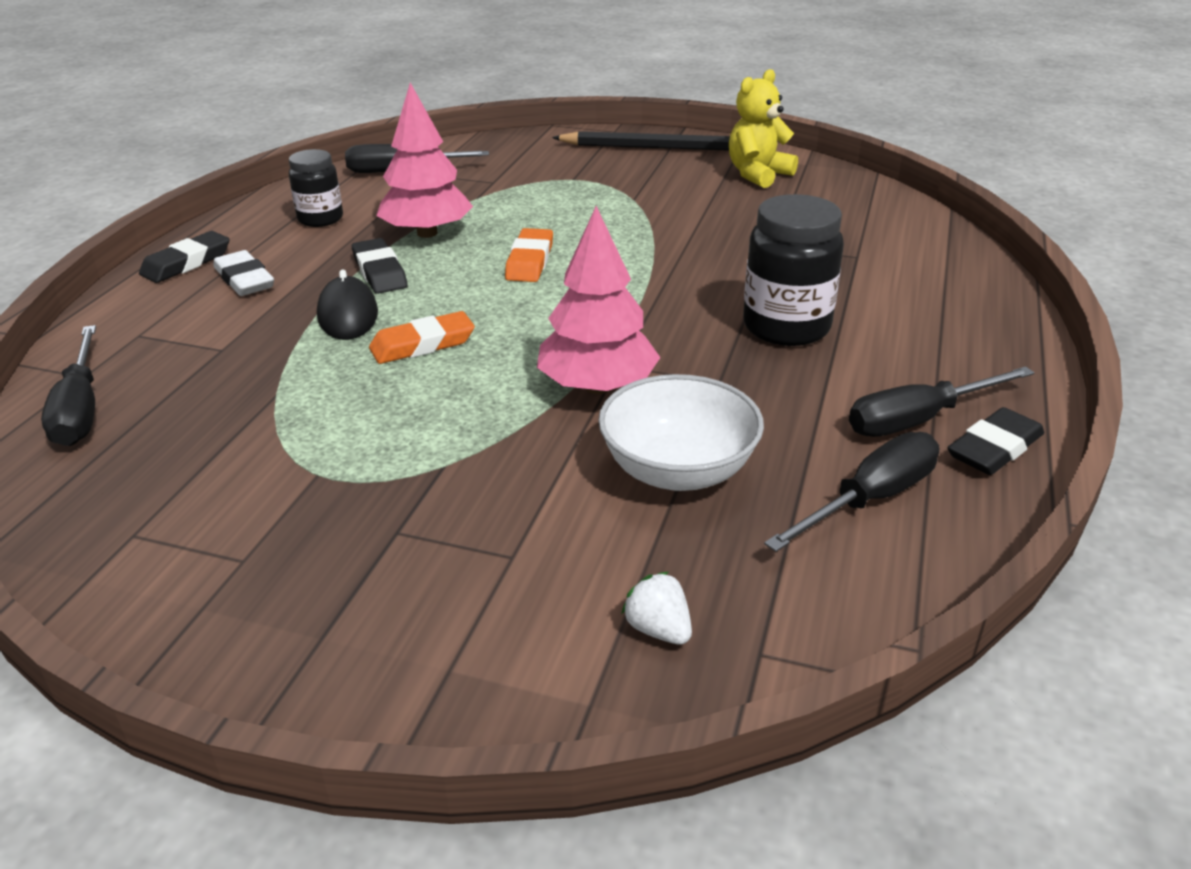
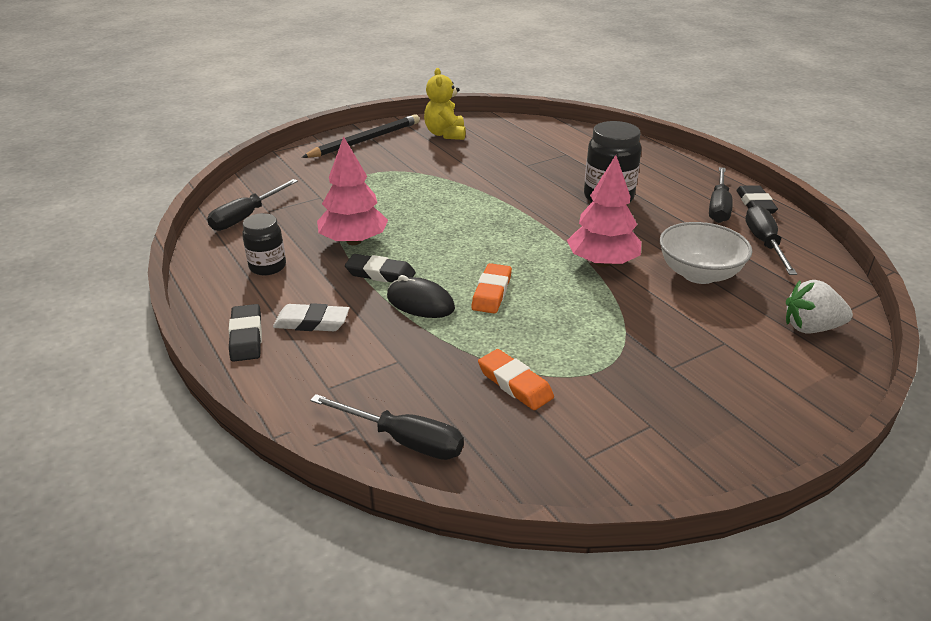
camera: 50 degrees left, 0 degrees up
(530, 261) = (442, 227): orange eraser -> orange eraser (515, 383)
(658, 629) = (810, 328): white strawberry -> white strawberry, size x1.65

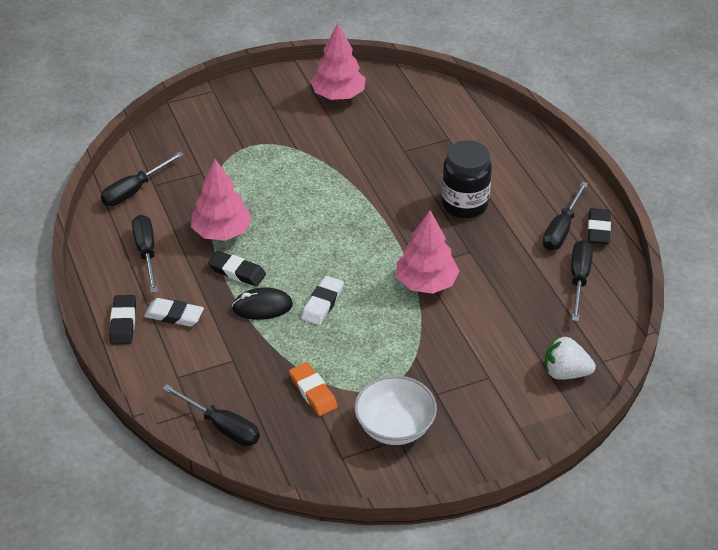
camera: 10 degrees right, 10 degrees up
(267, 267) = (146, 252): black jar -> black screwdriver
(365, 140) = (257, 96): black pencil -> none
(420, 303) = (262, 307): black mouse -> black mouse turned 45 degrees counterclockwise
(445, 134) = (338, 95): yellow teddy bear -> pink tree
(492, 292) = (322, 303): orange eraser -> white eraser
(699, 274) = (503, 306): white bowl -> white bowl (395, 427)

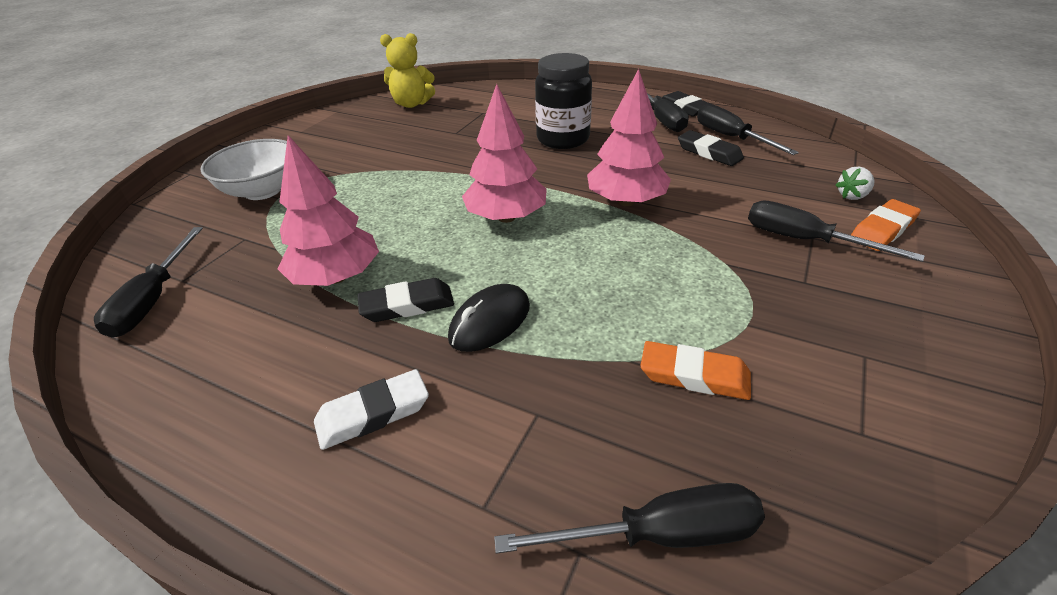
camera: 40 degrees left, 5 degrees down
(123, 323) = (289, 486): black eraser -> black eraser (709, 152)
(146, 252) = (241, 359): black screwdriver -> black screwdriver (804, 240)
(322, 303) = (556, 275): white eraser -> none
(338, 95) = (341, 127): pink tree -> pink tree (506, 217)
(395, 427) = (838, 345): white bowl -> white bowl (263, 191)
(411, 96) = (412, 104): none -> yellow teddy bear
(536, 401) = (882, 230): none -> orange eraser
(565, 372) = (852, 196): white strawberry -> white strawberry, size x0.60

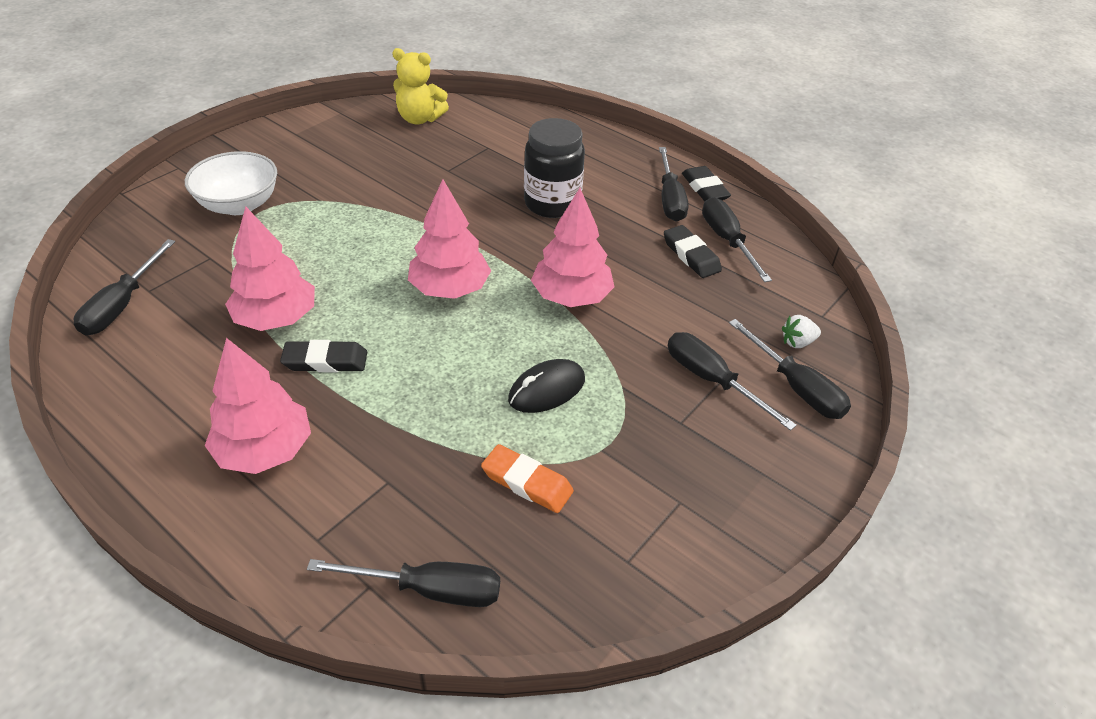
camera: 10 degrees right, 5 degrees up
(373, 414) = (265, 450): white eraser -> pink tree
(490, 322) = (387, 394): black mouse -> black mouse (547, 390)
(882, 230) = (796, 387): orange eraser -> black screwdriver

